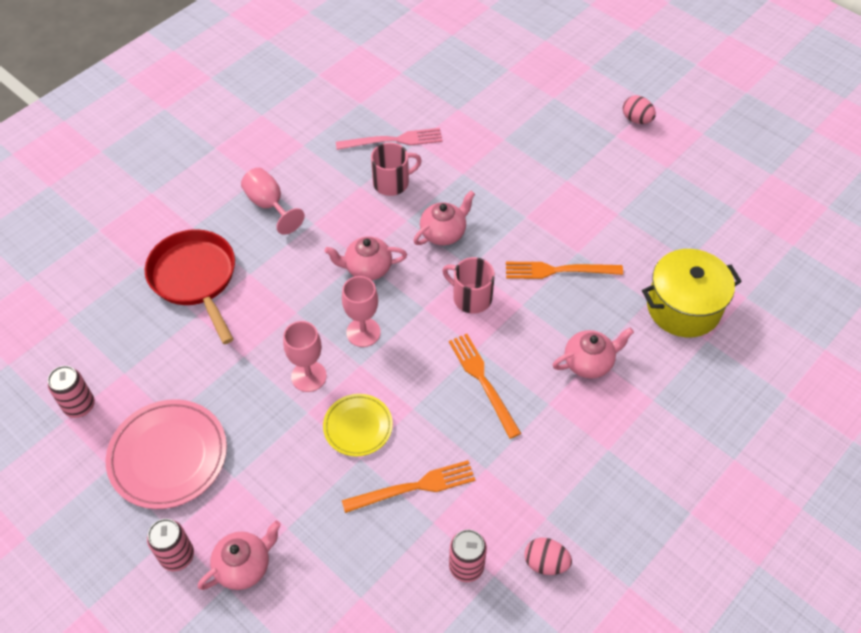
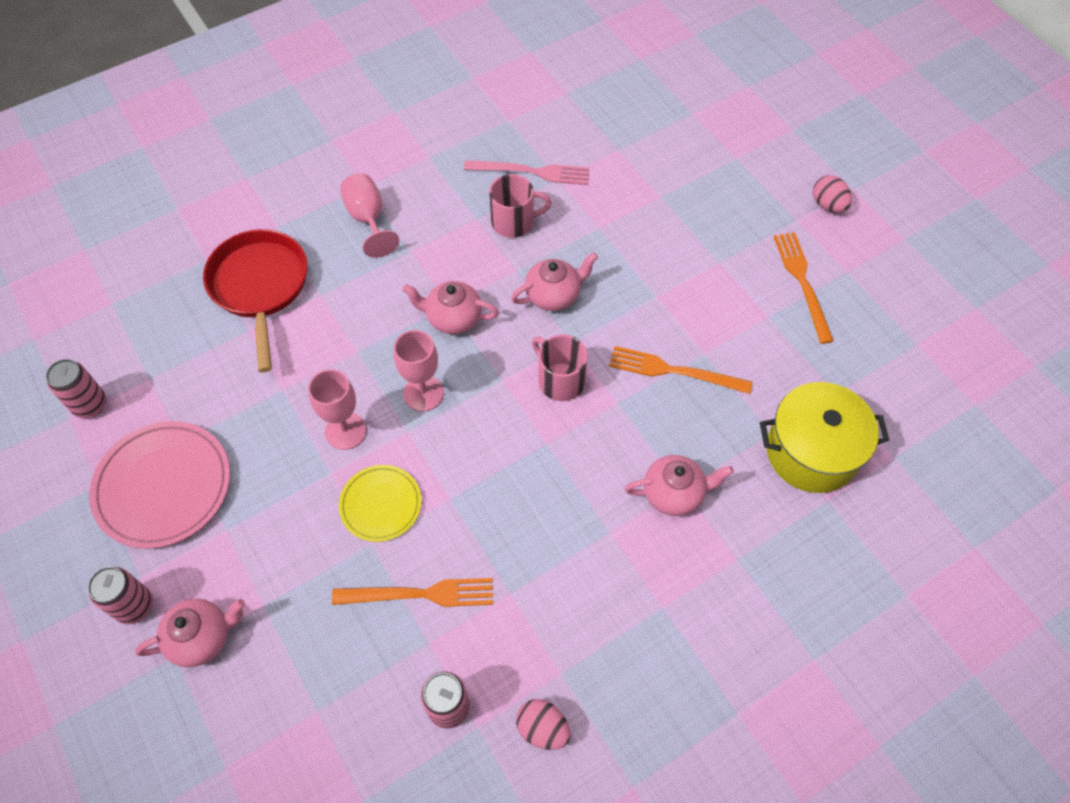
camera: 15 degrees right, 5 degrees up
(483, 381) = (541, 485): orange fork -> orange fork (802, 282)

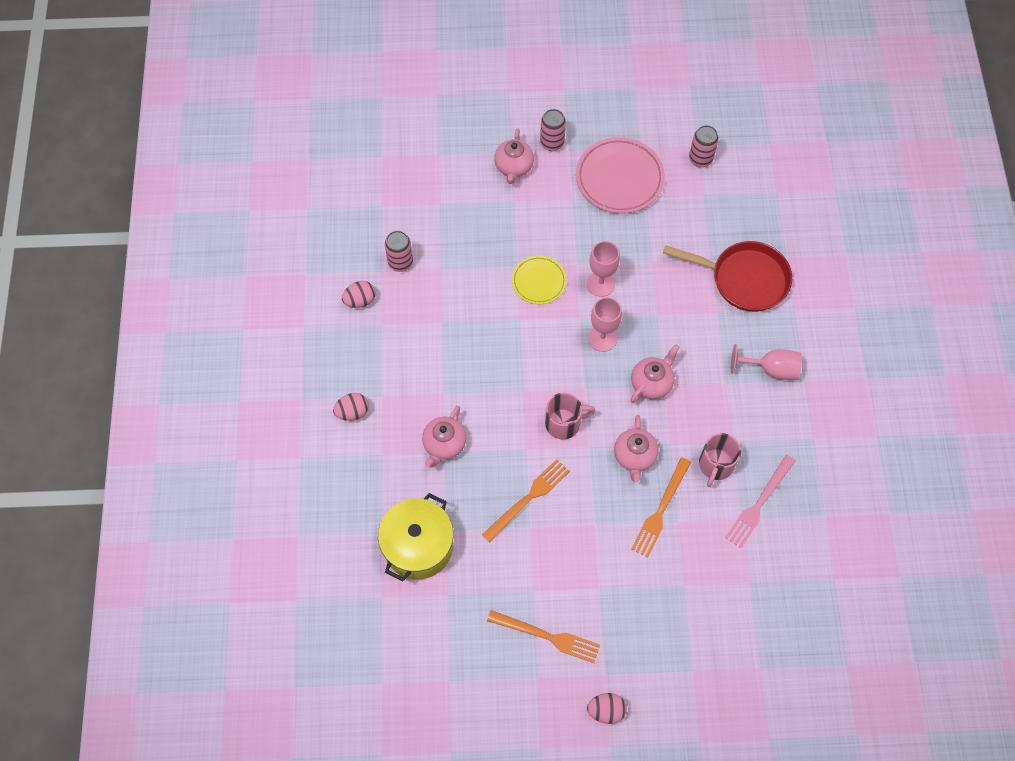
camera: 120 degrees right, 5 degrees up
(420, 594) = (471, 277): orange fork -> orange fork (660, 510)
(709, 631) = (352, 412): none -> pink egg

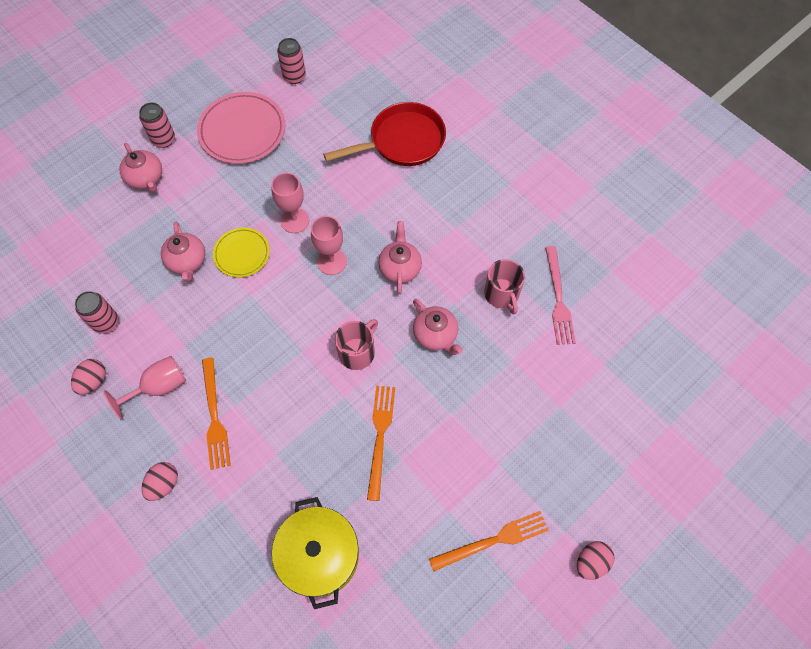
camera: 40 degrees left, 0 degrees up
(444, 444) = (271, 448): pink teapot -> pink teapot (187, 261)
(660, 510) = (491, 362): orange fork -> orange fork (214, 416)
(771, 369) = (479, 193): pink goblet -> pink goblet (158, 387)

